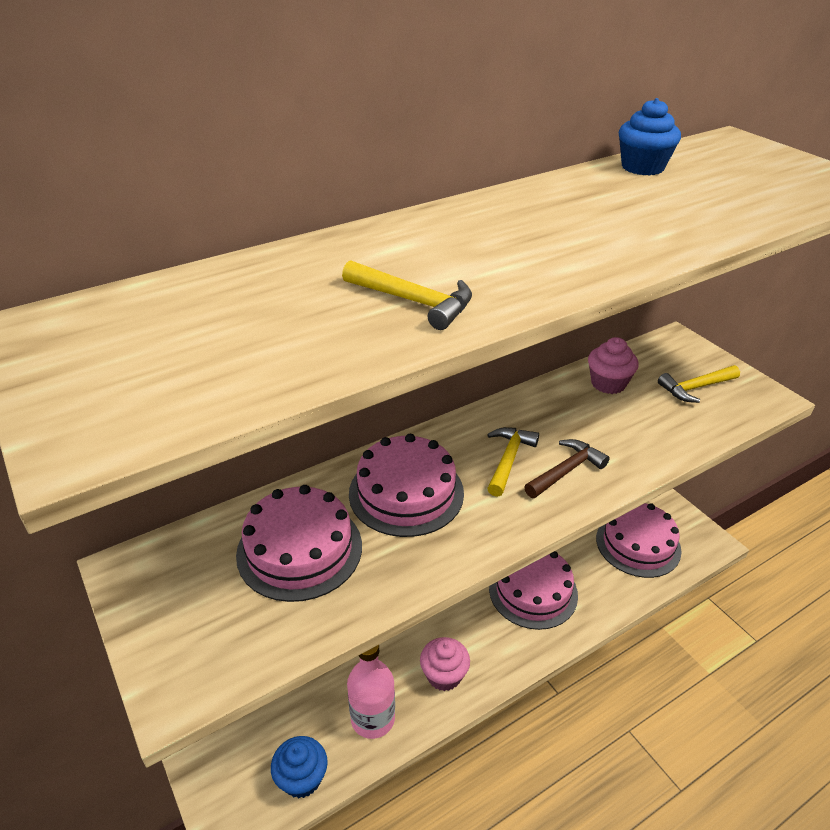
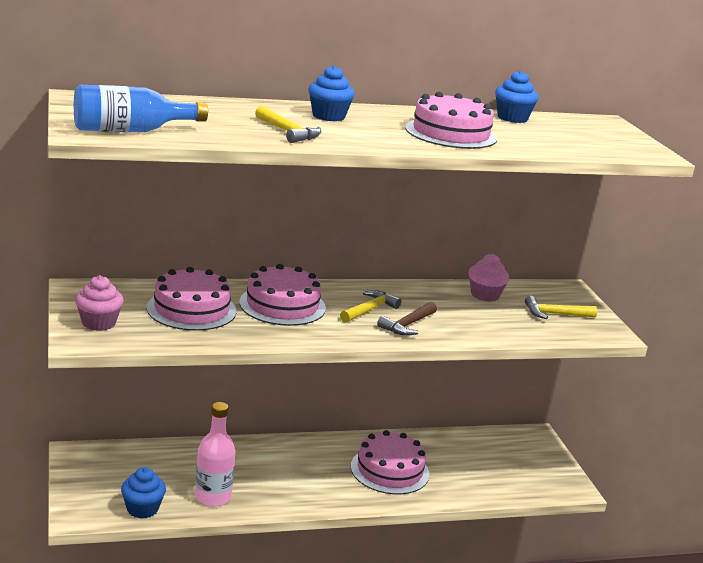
camera: 15 degrees right, 15 degrees down
(165, 398) = (130, 131): none -> blue bottle
(436, 241) = (328, 116): none -> blue cupcake
(444, 675) = (283, 492): pink cupcake -> pink cupcake (99, 323)
(566, 471) = (407, 325): brown hammer -> brown hammer turned 150 degrees clockwise
(638, 544) = (505, 470): pink cake -> pink cake (451, 133)

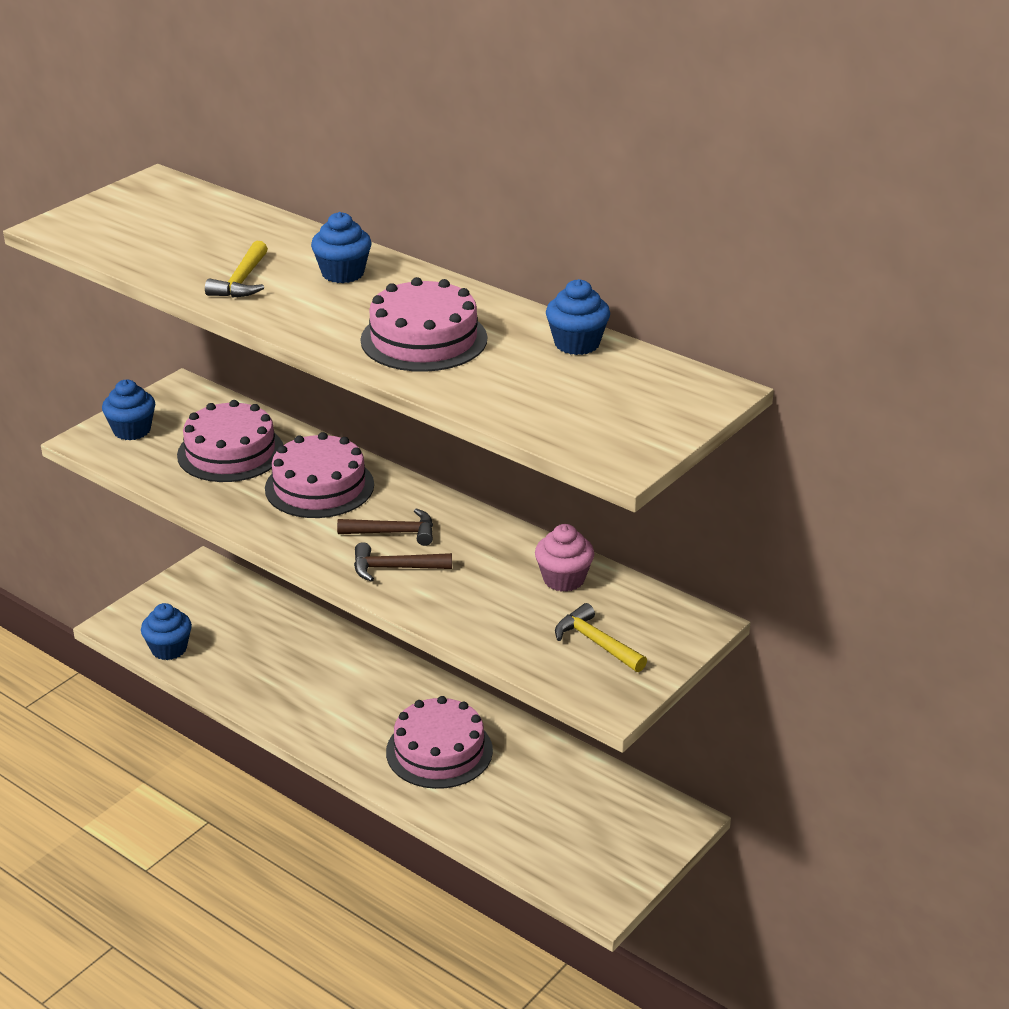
camera: 55 degrees right, 10 degrees up
(99, 323) = (132, 430): pink cupcake -> blue cupcake
(130, 131) = (100, 235): blue bottle -> none
(213, 497) = (238, 674): pink bottle -> none
(369, 310) = (393, 533): yellow hammer -> brown hammer

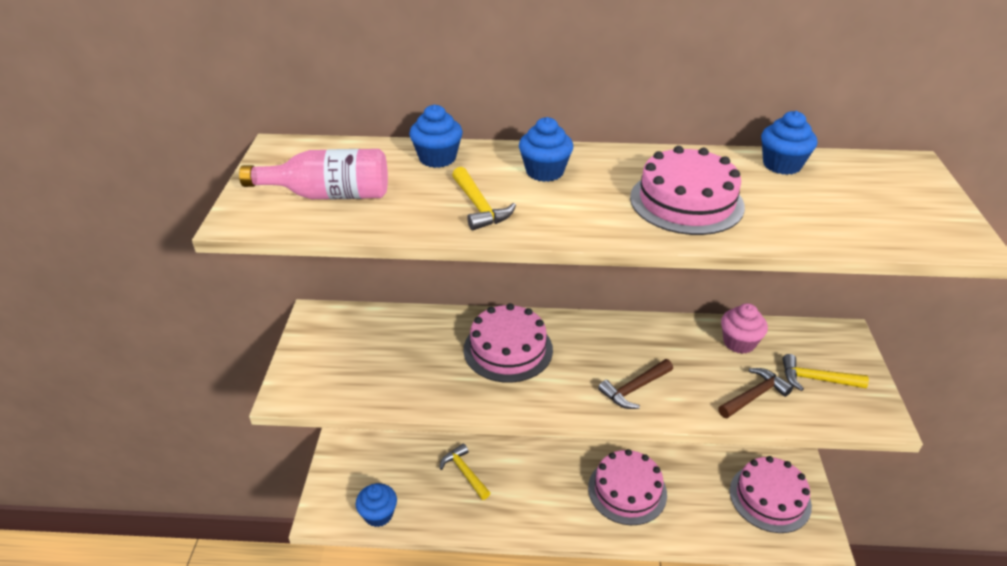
camera: 35 degrees left, 5 degrees up
(132, 430) = (315, 368): blue cupcake -> blue cupcake (437, 158)
(140, 231) = (328, 195): none -> pink bottle
(230, 452) = (413, 351): pink cake -> pink cake (770, 498)
(289, 654) = (464, 472): none -> yellow hammer
(393, 533) = (599, 361): brown hammer -> brown hammer (754, 396)

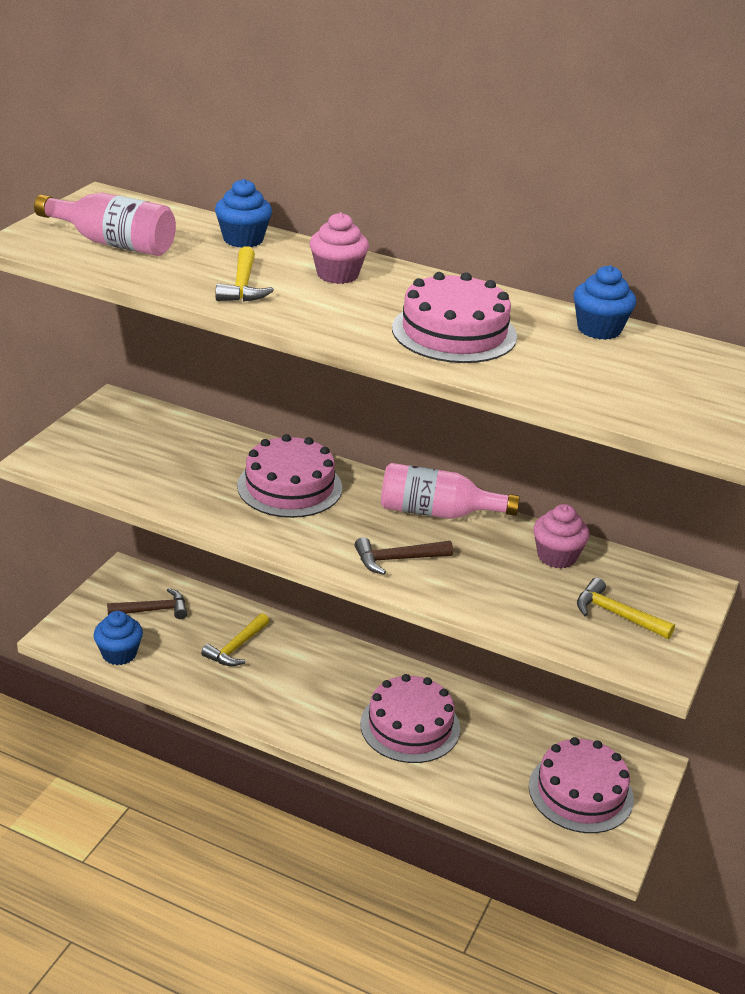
camera: 20 degrees right, 5 degrees down
(464, 472) = (236, 647): yellow hammer -> yellow hammer turned 135 degrees counterclockwise
(545, 172) = (337, 275): blue cupcake -> pink cupcake
(631, 334) = (437, 512): none -> pink bottle
(754, 396) = (528, 606): brown hammer -> brown hammer (153, 610)

